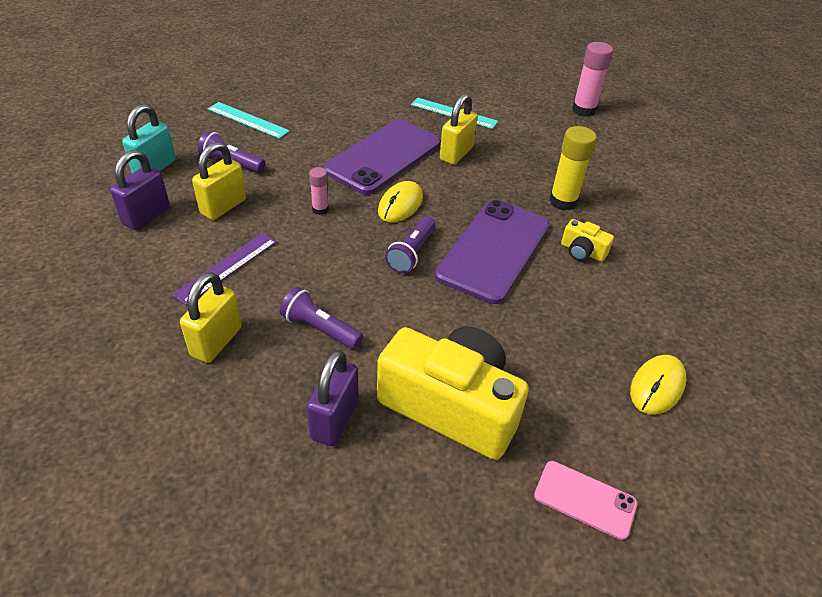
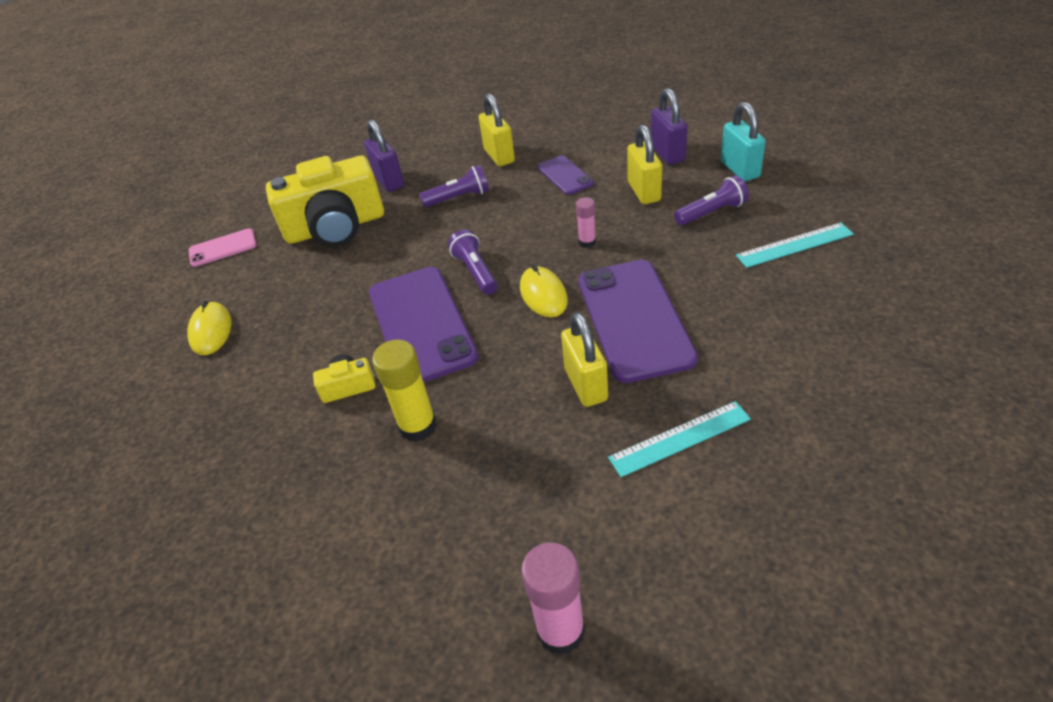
camera: 140 degrees right, 0 degrees up
(226, 267) = (565, 175): purple ruler -> purple phone

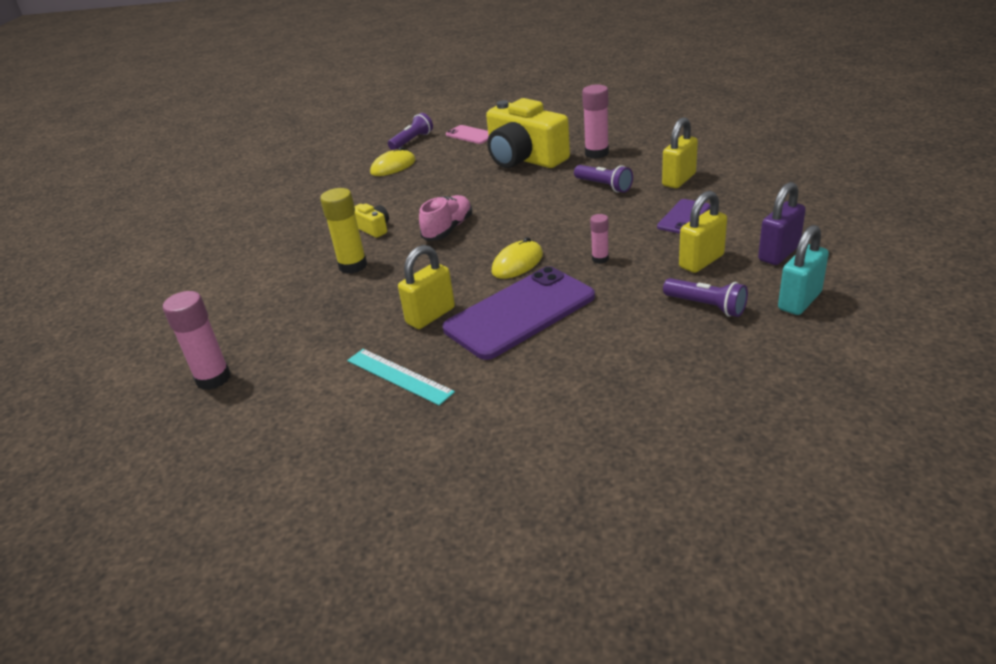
camera: 60 degrees right, 10 degrees down
(389, 181) = (596, 153): purple padlock -> pink glue stick
(421, 324) = (448, 229): purple phone -> pink shoe
(475, 272) = (521, 226): purple flashlight -> purple flashlight (412, 141)
(794, 245) = (701, 368): turquoise ruler -> none

